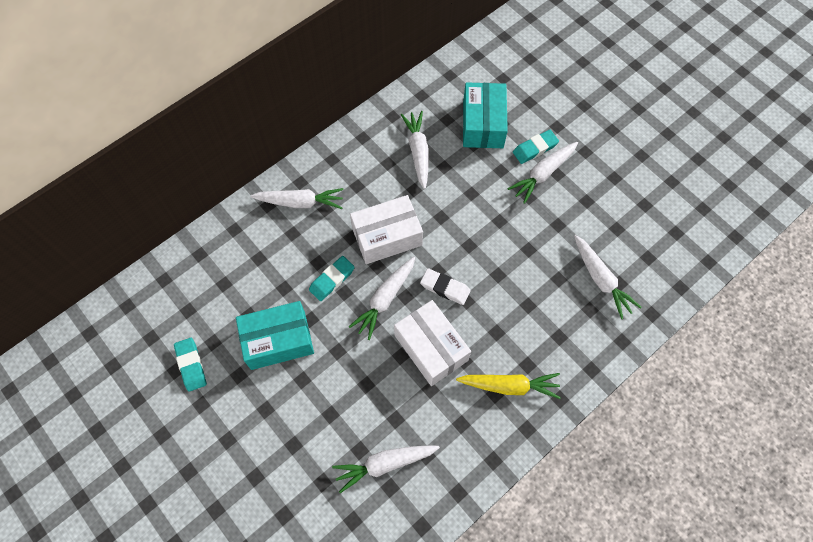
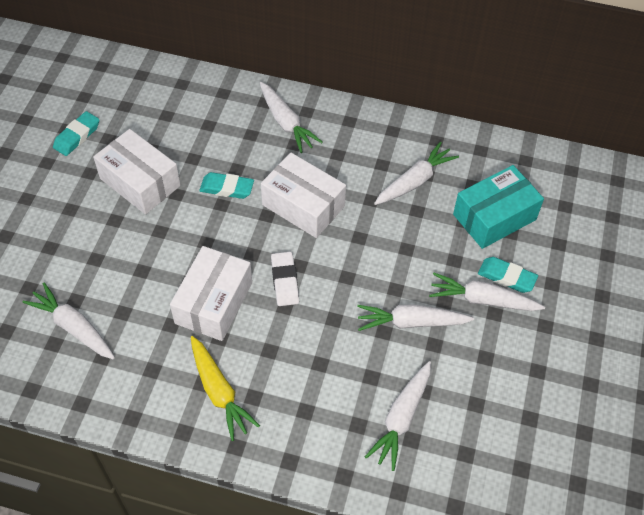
camera: 55 degrees right, 10 degrees down
(278, 340) = (140, 182): turquoise box -> white box
(385, 299) = (237, 239): white carrot -> white carrot (411, 322)

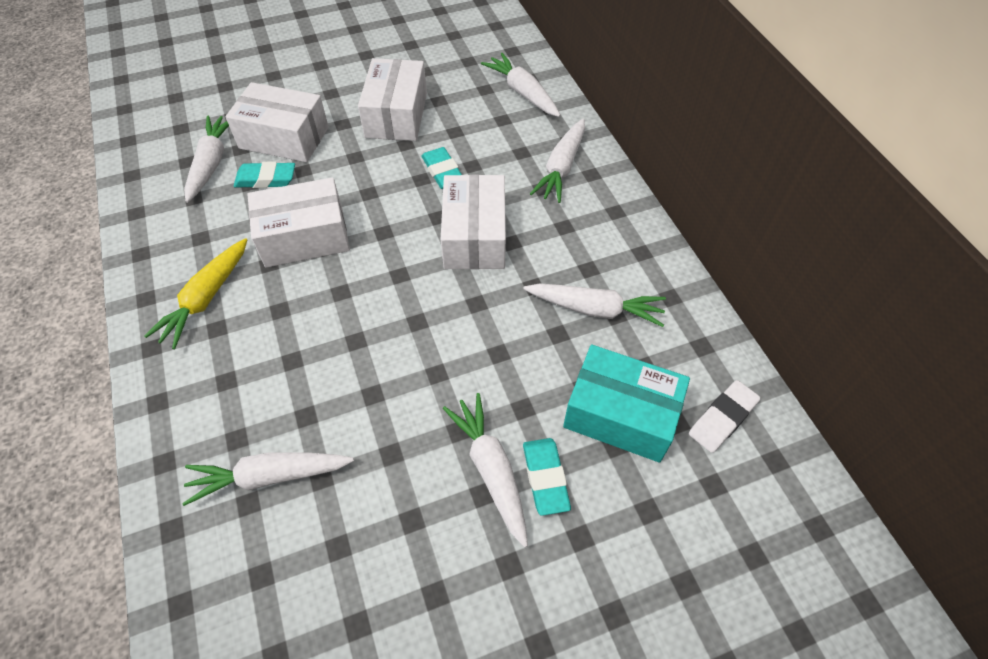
camera: 55 degrees right, 0 degrees up
(77, 136) = (408, 54): turquoise eraser -> turquoise eraser (266, 179)
(93, 265) = (284, 138): none -> white box
(285, 281) = (371, 274): white eraser -> white eraser (722, 418)
(411, 322) = (403, 413): white carrot -> white carrot (522, 93)

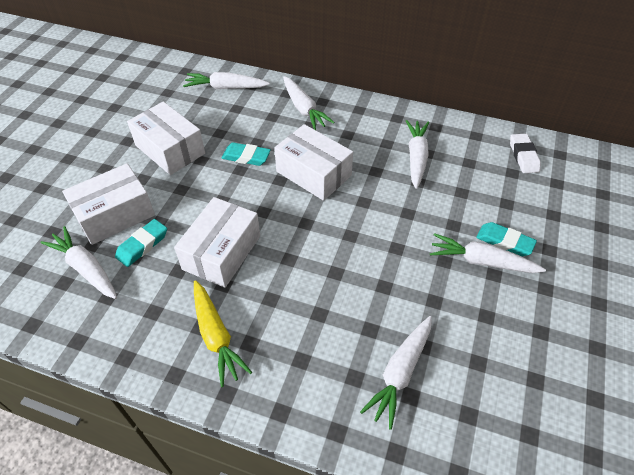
camera: 50 degrees left, 5 degrees down
(595, 309) = (416, 157): white carrot -> white carrot turned 45 degrees counterclockwise
(620, 414) = (490, 189): turquoise box -> none

